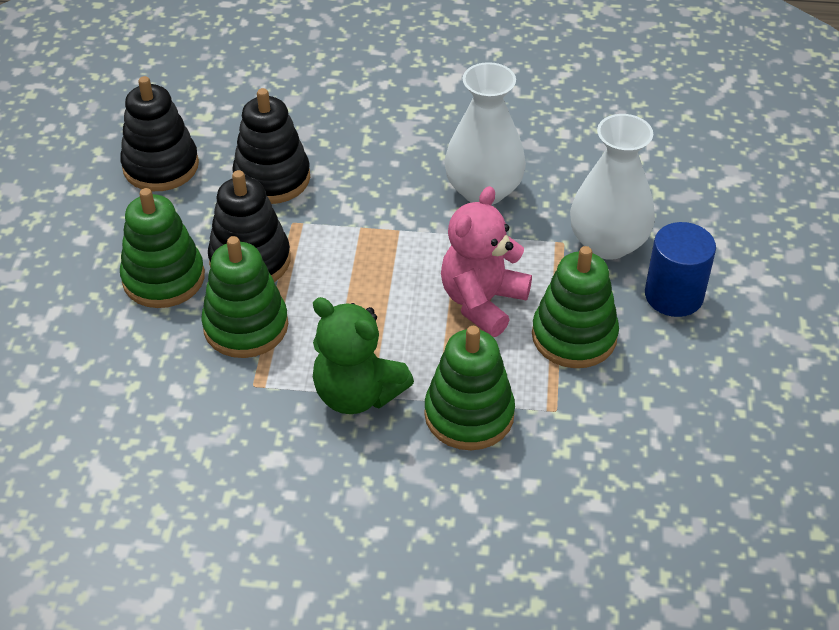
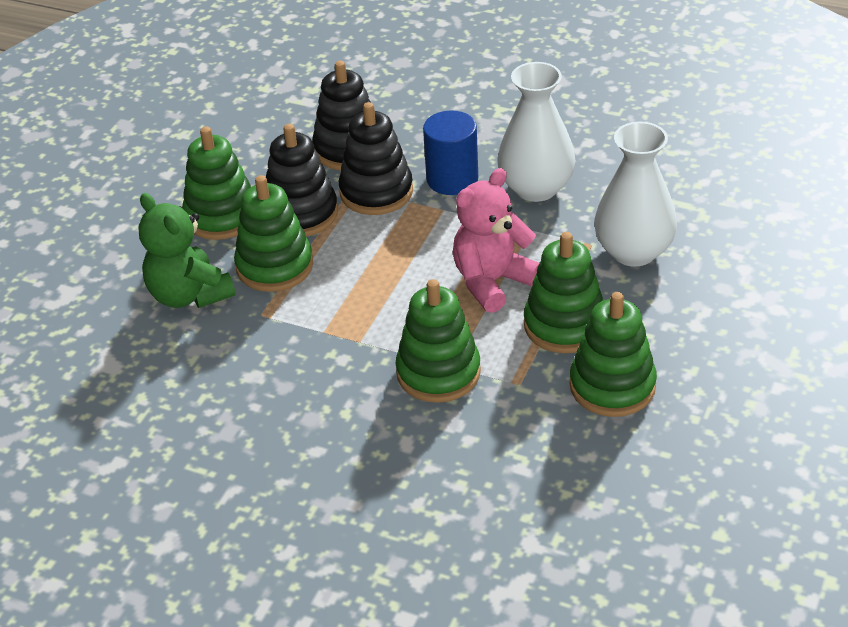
camera: 20 degrees right, 5 degrees down
(161, 166) = (257, 125): black stacking toy -> black stacking toy (376, 192)
(357, 394) = (347, 337): green teddy bear -> green teddy bear (189, 295)
(648, 394) = (612, 386): none -> green stacking toy
(673, 295) = (676, 307): blue cylinder -> blue cylinder (452, 179)

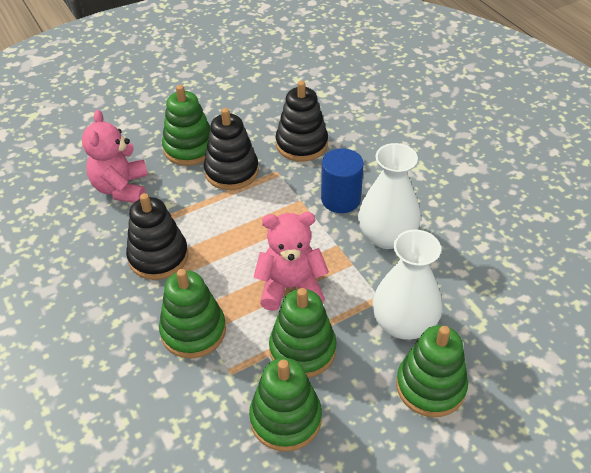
camera: 35 degrees right, 5 degrees up
(189, 295) = (121, 188): green teddy bear -> pink teddy bear
(274, 266) = (182, 197): green stacking toy -> green stacking toy (430, 386)
(376, 192) = (287, 182): black stacking toy -> black stacking toy (158, 257)

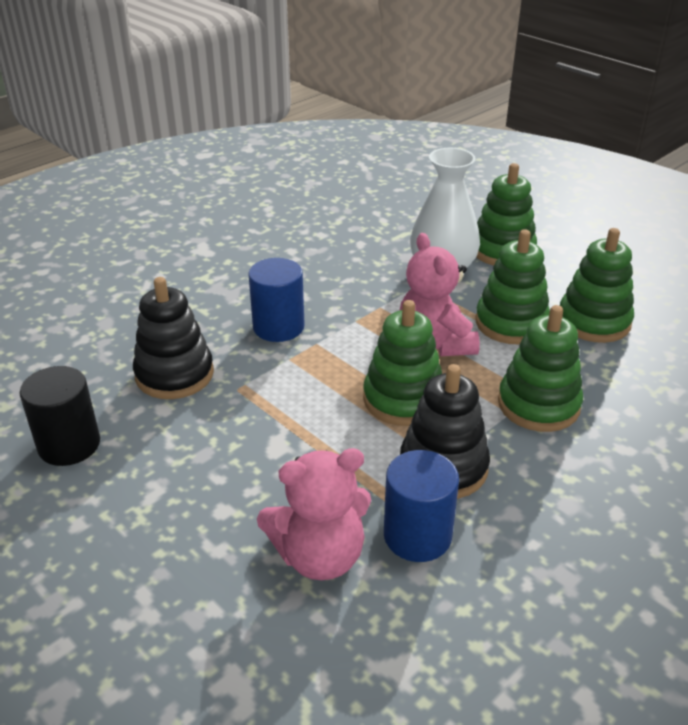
camera: 105 degrees left, 10 degrees down
(112, 231) = (417, 535): none -> blue cylinder
(189, 148) = (201, 494): green stacking toy -> green stacking toy (403, 399)
(231, 171) = (248, 432): black stacking toy -> none
(252, 102) = (69, 445): none -> black cylinder
(386, 236) = (328, 289): white vase -> none

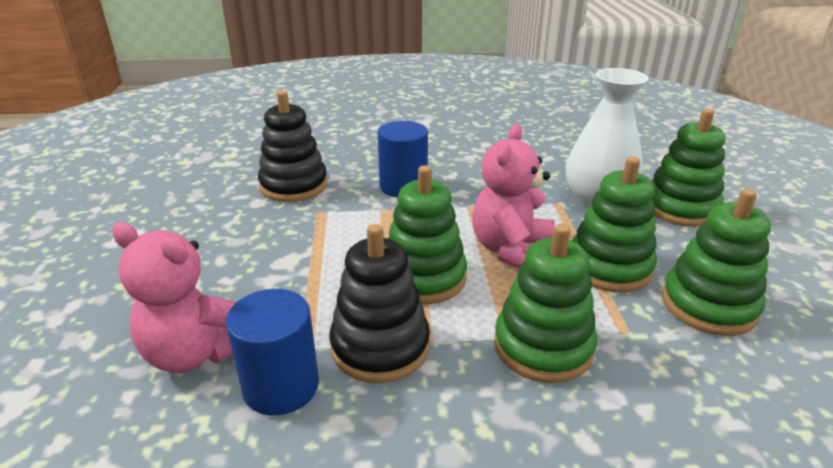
camera: 40 degrees right, 5 degrees down
(69, 445) = (178, 196): black cylinder -> none

